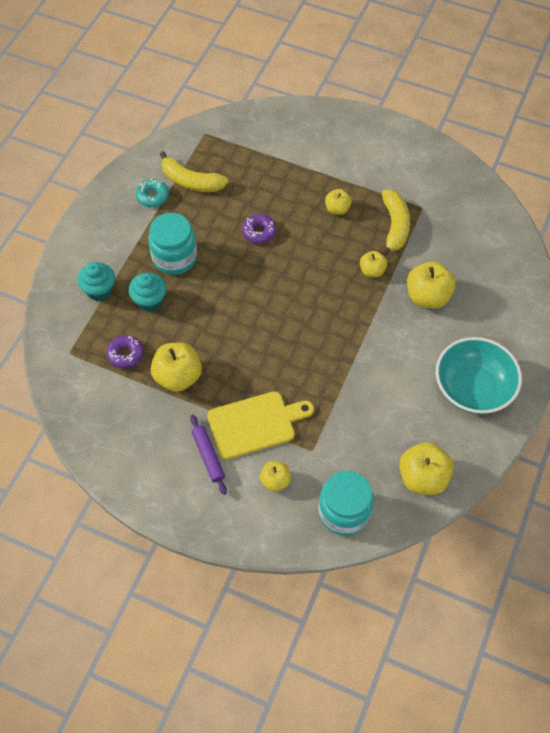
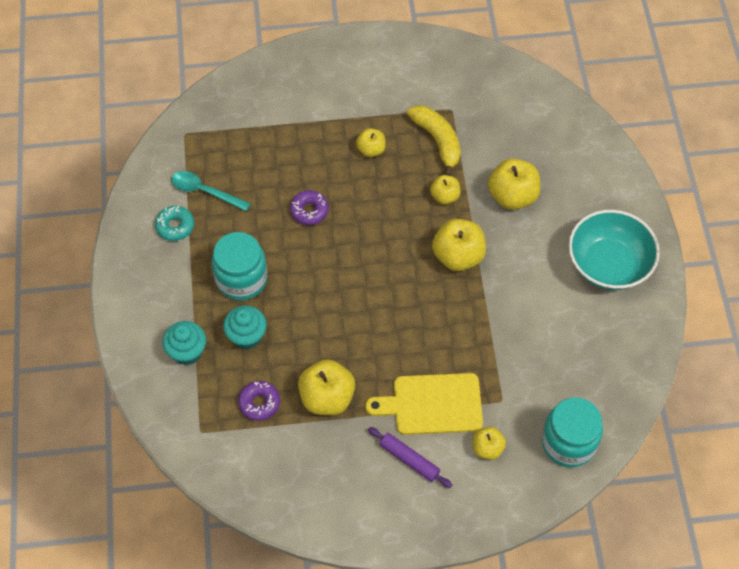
camera: 30 degrees left, 0 degrees up
(191, 181) = (205, 191): yellow banana -> turquoise spoon
(255, 424) = (432, 404): yellow cutting board -> yellow cutting board turned 135 degrees counterclockwise
(422, 477) = (617, 372): yellow apple -> yellow apple (458, 256)

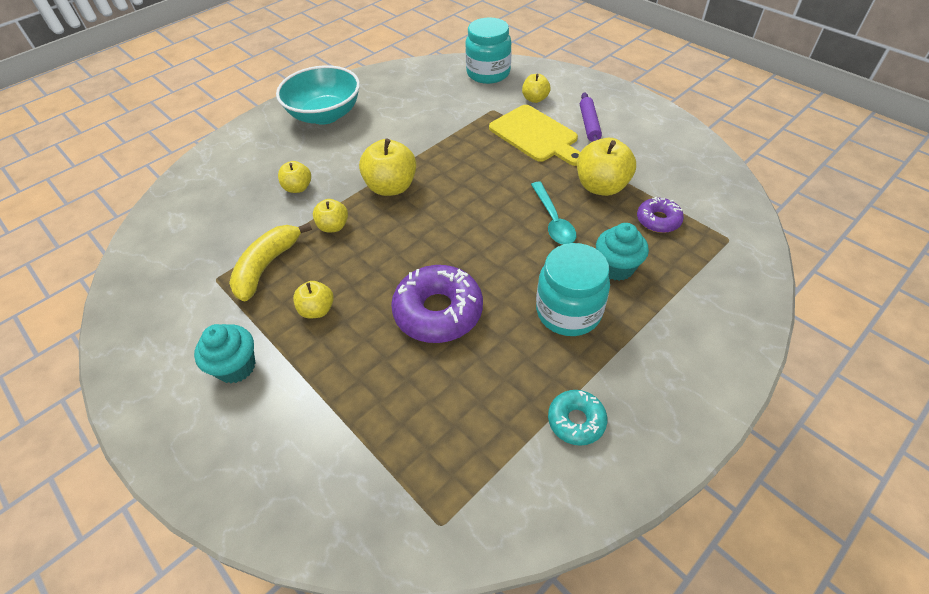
camera: 125 degrees left, 10 degrees down
(187, 352) = (684, 299): turquoise cupcake -> turquoise cupcake (236, 367)
(205, 191) = (503, 427): turquoise spoon -> turquoise spoon (553, 220)
(309, 211) = (438, 311): purple donut -> purple donut, size x1.81
(512, 196) = (298, 188): yellow apple -> yellow apple, size x0.58

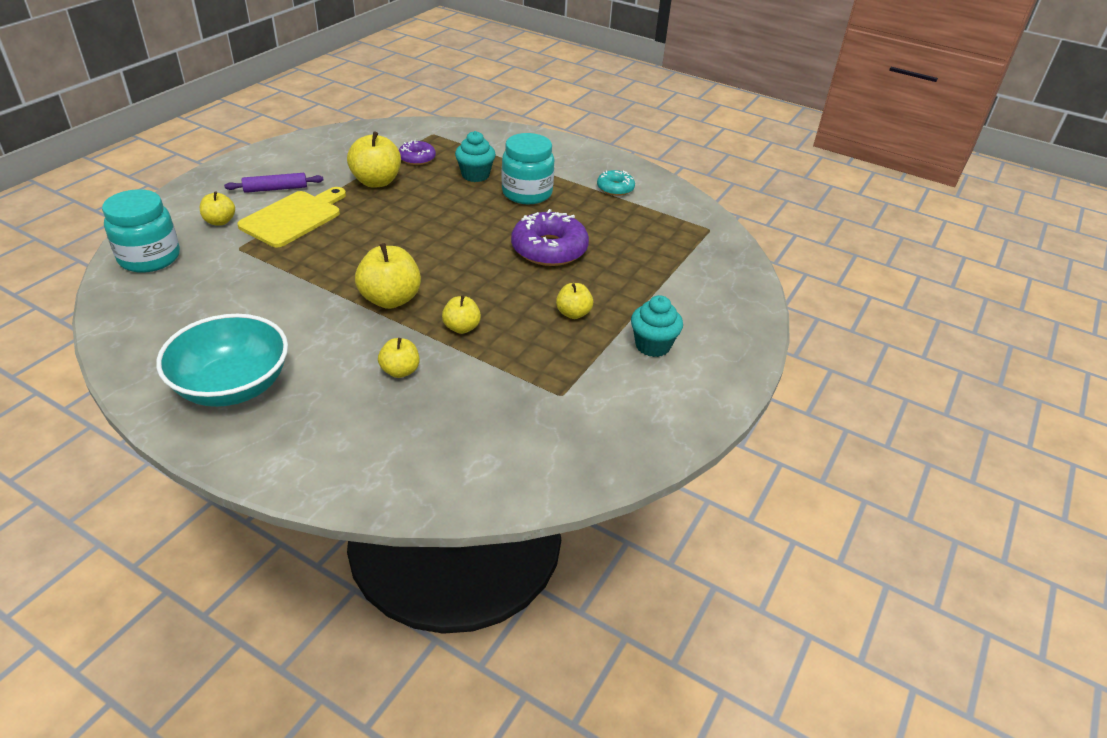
camera: 110 degrees left, 10 degrees down
(267, 266) = (531, 361): yellow banana -> none
(553, 220) = (426, 203): turquoise spoon -> none

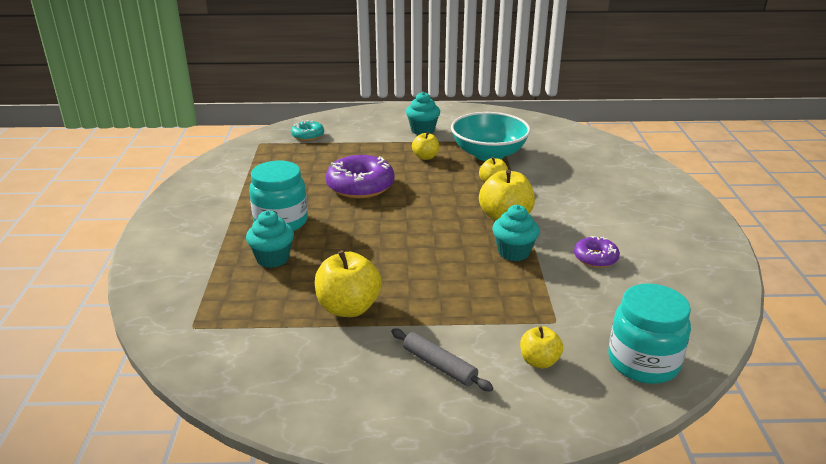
camera: 120 degrees left, 10 degrees down
(233, 386) = (664, 230): turquoise bowl -> turquoise bowl (488, 154)
(276, 189) = (439, 366): purple rolling pin -> grey rolling pin
(293, 217) = (472, 320): yellow cutting board -> none
(336, 275) = (513, 252): none -> turquoise cupcake
(400, 371) = (560, 186): yellow apple -> none
(417, 158) = (269, 308): purple donut -> purple donut (595, 258)
(615, 188) = (229, 189): turquoise donut -> turquoise donut (307, 135)

